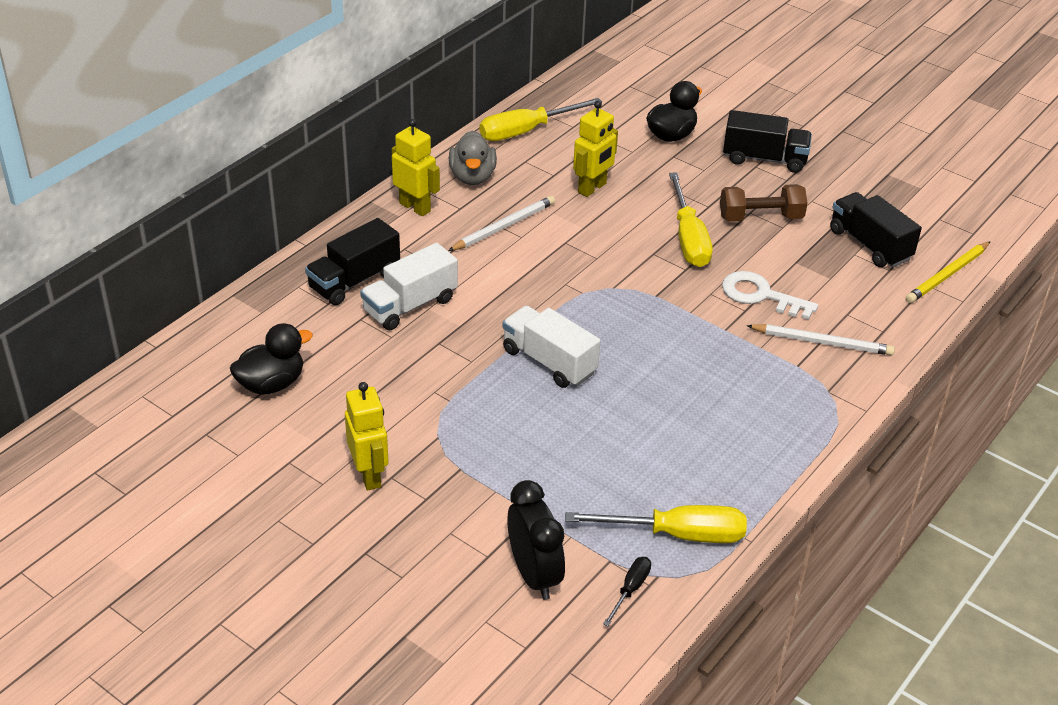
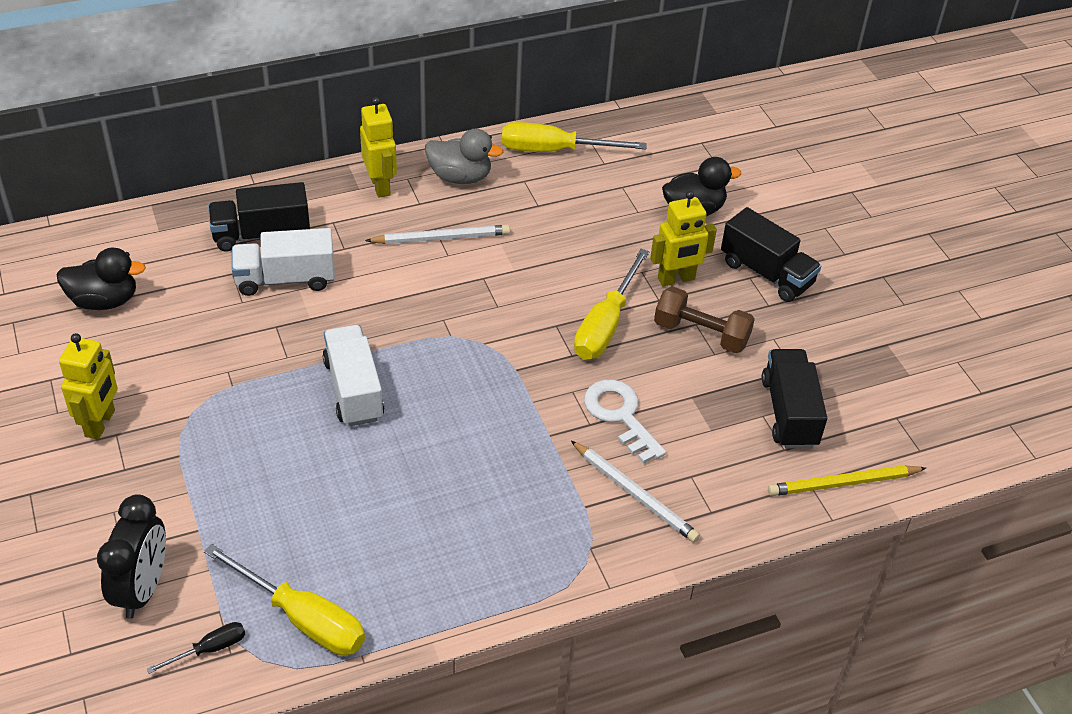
camera: 30 degrees right, 5 degrees up
(472, 177) = (460, 177): grey duck -> grey duck turned 105 degrees counterclockwise
(592, 188) = (561, 234): yellow robot -> yellow robot (676, 279)

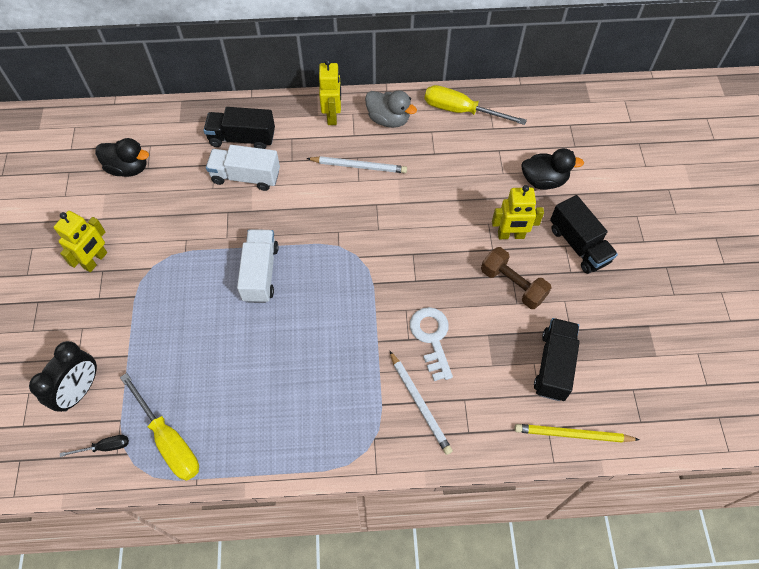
camera: 20 degrees right, 15 degrees up
(606, 325) = (447, 261): yellow screwdriver -> none

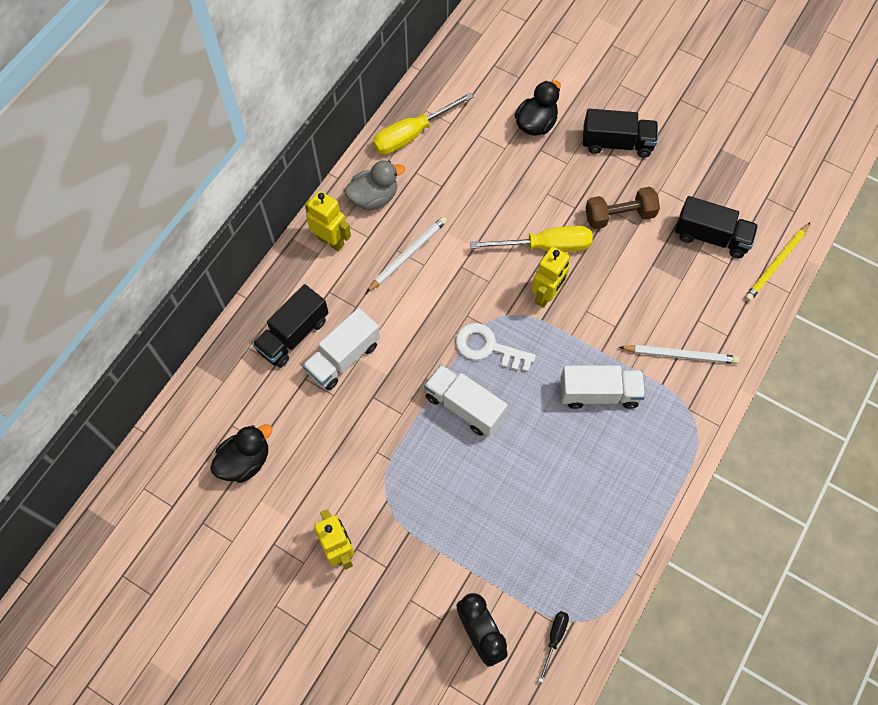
camera: 55 degrees left, 5 degrees up
(169, 440) = (584, 578): yellow screwdriver -> yellow screwdriver (545, 246)
(338, 360) = (599, 393): none -> white truck
(432, 338) = (627, 308): white key -> white key (488, 347)
(511, 235) = (571, 185): yellow robot -> yellow robot (546, 295)
(553, 365) = (711, 237): black truck -> black truck turned 150 degrees clockwise

